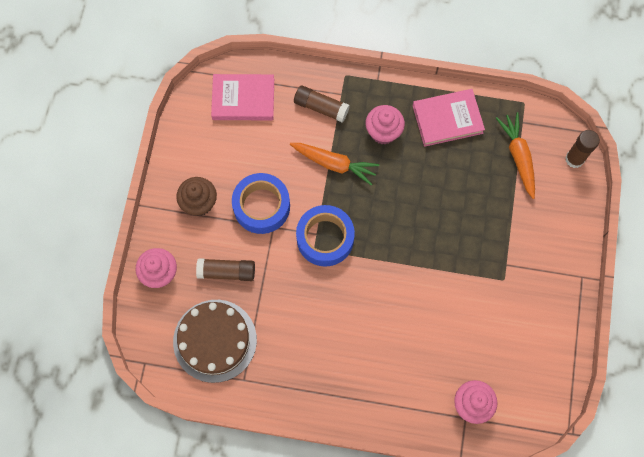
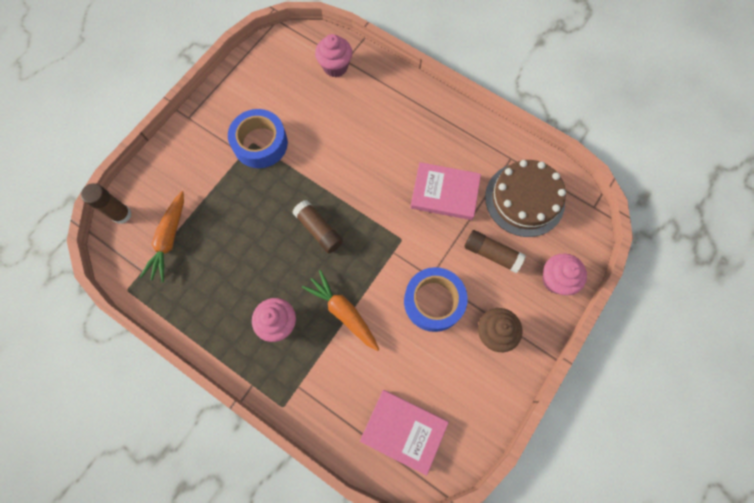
camera: 155 degrees left, 0 degrees up
(321, 107) = (326, 381): brown glue stick -> brown glue stick (318, 230)
(325, 238) = (387, 244): blue tape -> blue tape (260, 143)
(447, 119) = (209, 307): pink book -> pink book (444, 193)

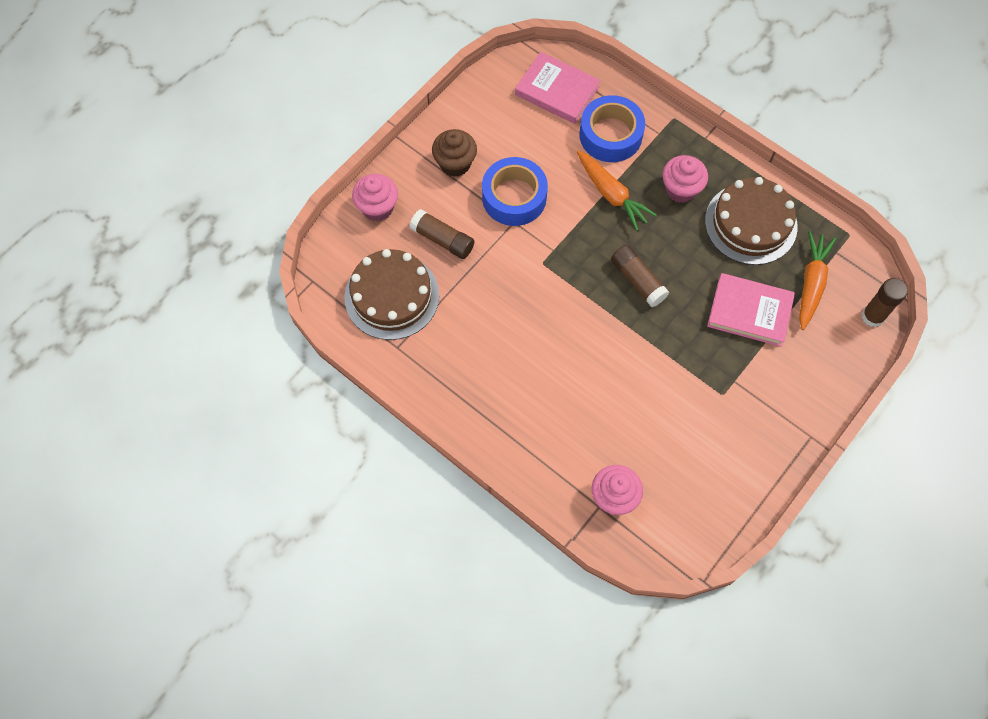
camera: 175 degrees left, 5 degrees down
(216, 293) = (750, 223): none -> brown cake
(260, 143) = (712, 392): blue tape -> blue tape (610, 135)
(444, 193) = (486, 311): pink book -> pink book (749, 312)

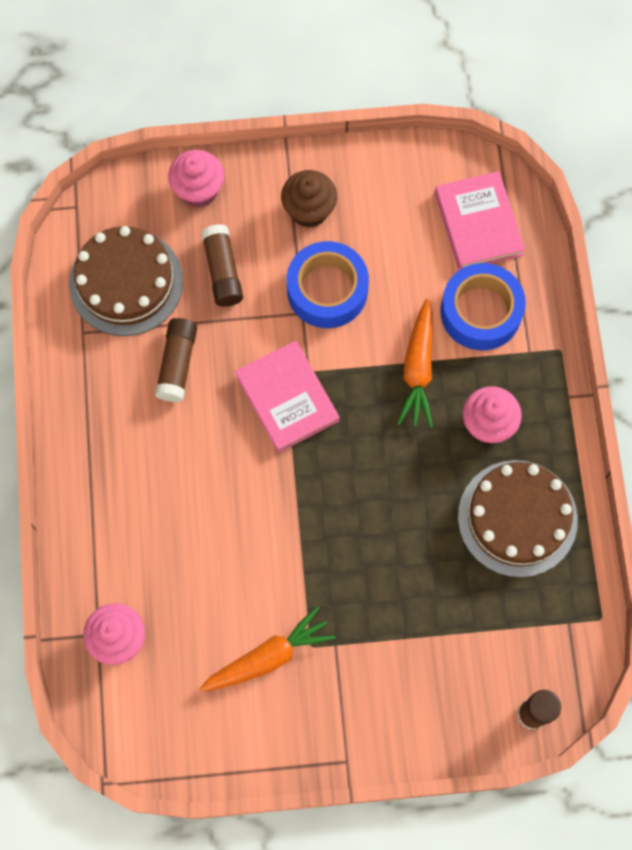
camera: 45 degrees right, 5 degrees up
(638, 280) = (352, 471): brown glue stick -> brown glue stick (177, 364)
(749, 312) = (421, 597): pink book -> pink book (287, 398)
(811, 283) = (509, 627): orange carrot -> orange carrot (268, 657)

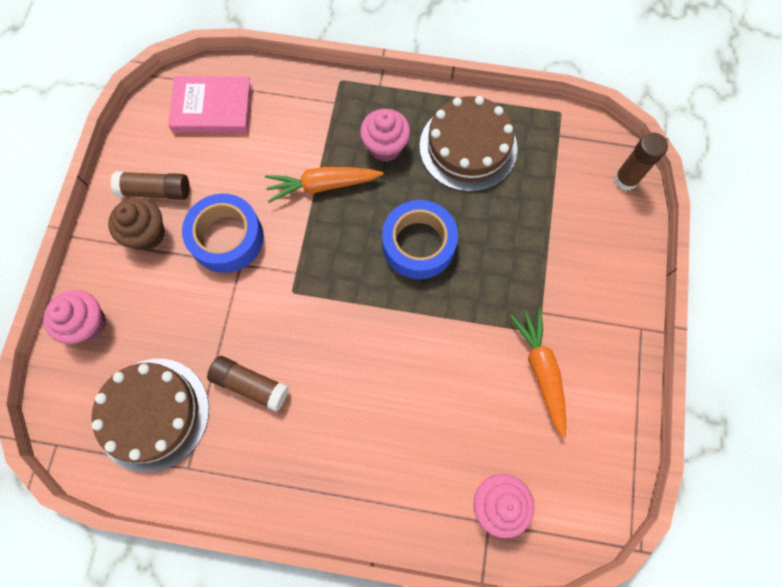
camera: 75 degrees left, 0 degrees up
(222, 271) = (176, 322): brown glue stick -> brown glue stick (156, 191)
(287, 398) = (314, 296): pink book -> none
(418, 369) = (322, 185): orange carrot -> orange carrot turned 150 degrees clockwise
(481, 312) = (289, 126): blue tape -> blue tape (418, 244)

